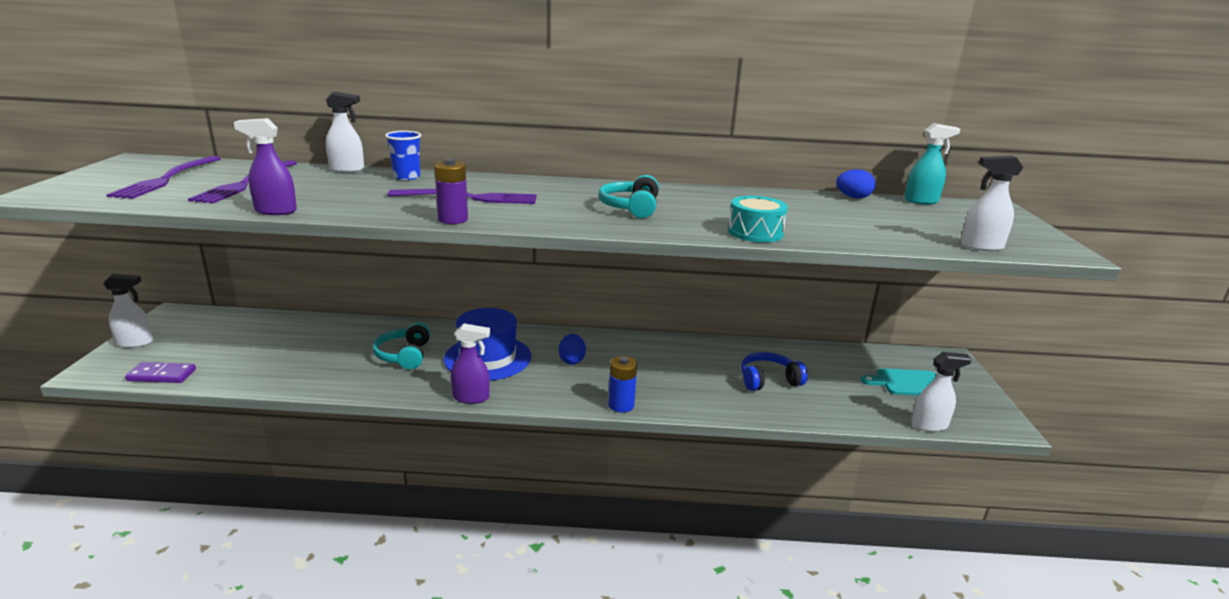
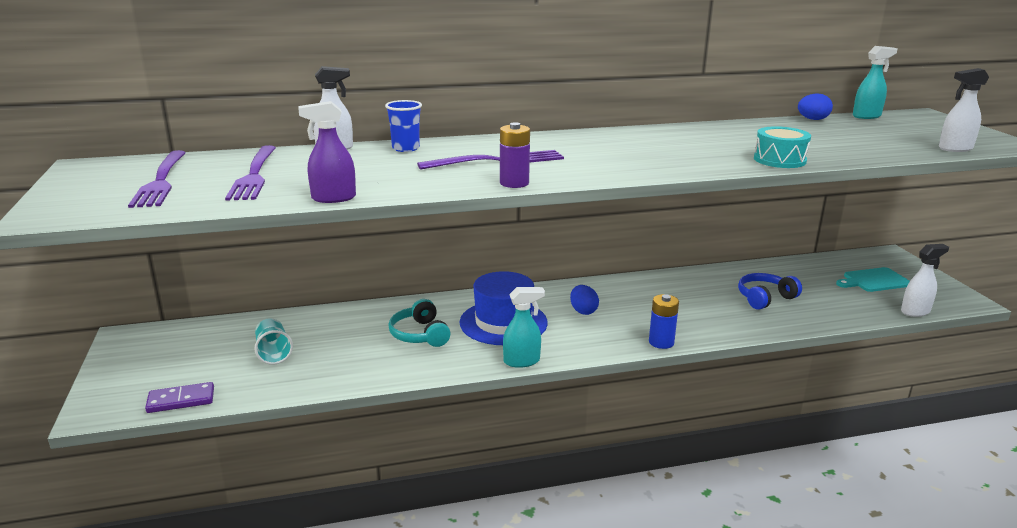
camera: 15 degrees left, 0 degrees up
(135, 343) = (114, 374): white spray bottle -> none
(270, 348) = (273, 353): none -> turquoise cup
(471, 398) = (522, 361): purple spray bottle -> turquoise spray bottle
(631, 208) = (651, 152): turquoise headphones -> none

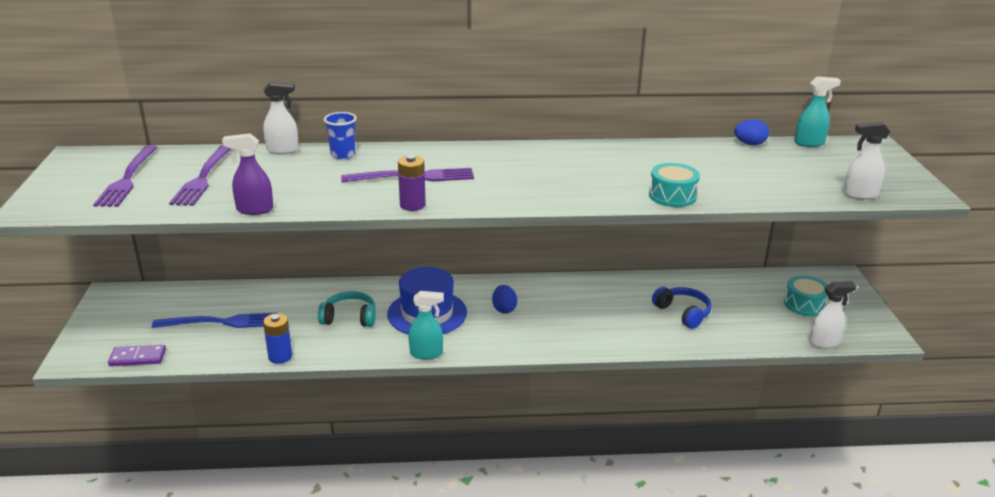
camera: 10 degrees right, 5 degrees up
(273, 353) = (222, 322): turquoise cup -> blue fork
(420, 334) = (349, 318): turquoise headphones -> turquoise headphones turned 105 degrees clockwise
(661, 342) = (559, 348): blue battery -> blue battery (280, 357)
(765, 298) = (683, 313): blue headphones -> blue headphones turned 75 degrees clockwise
(874, 280) = (804, 304): turquoise cutting board -> turquoise drum

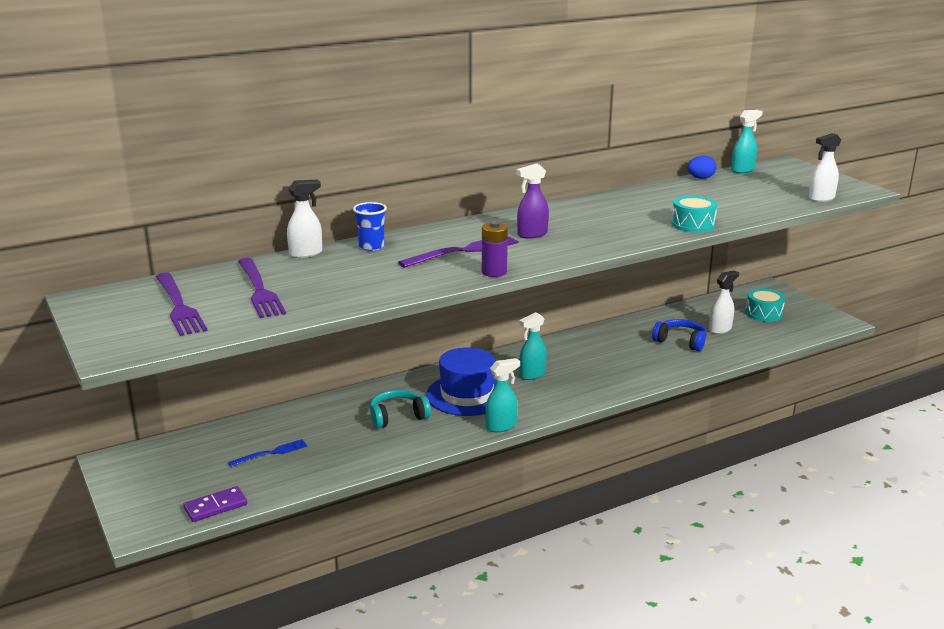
camera: 25 degrees left, 5 degrees down
(222, 322) = (272, 453): blue fork -> blue fork, size x0.59
(254, 210) = (353, 305): purple spray bottle -> purple spray bottle (532, 234)
(280, 357) = (365, 465): blue battery -> none
(504, 309) = (532, 374): blue egg -> turquoise spray bottle
(824, 343) = (803, 337): white spray bottle -> white spray bottle (720, 329)

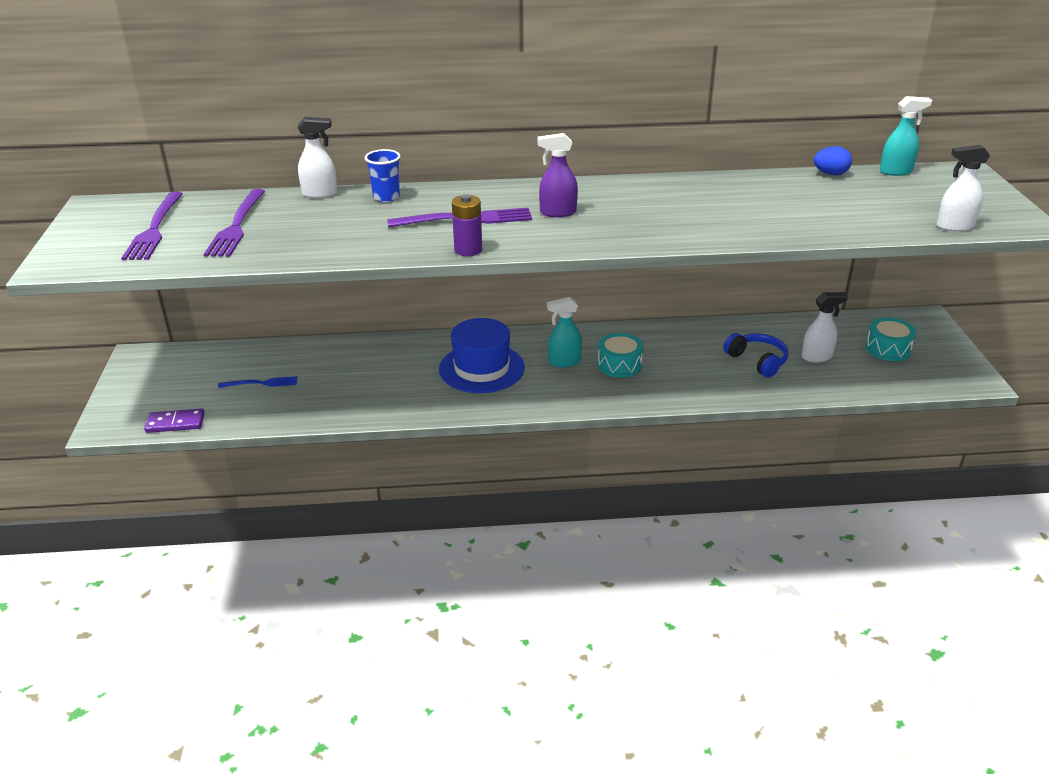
camera: 25 degrees right, 10 degrees up
(397, 416) = (398, 375): turquoise headphones -> none
(501, 426) = (484, 411): turquoise spray bottle -> none
(693, 224) = (750, 233): turquoise drum -> turquoise drum (619, 365)

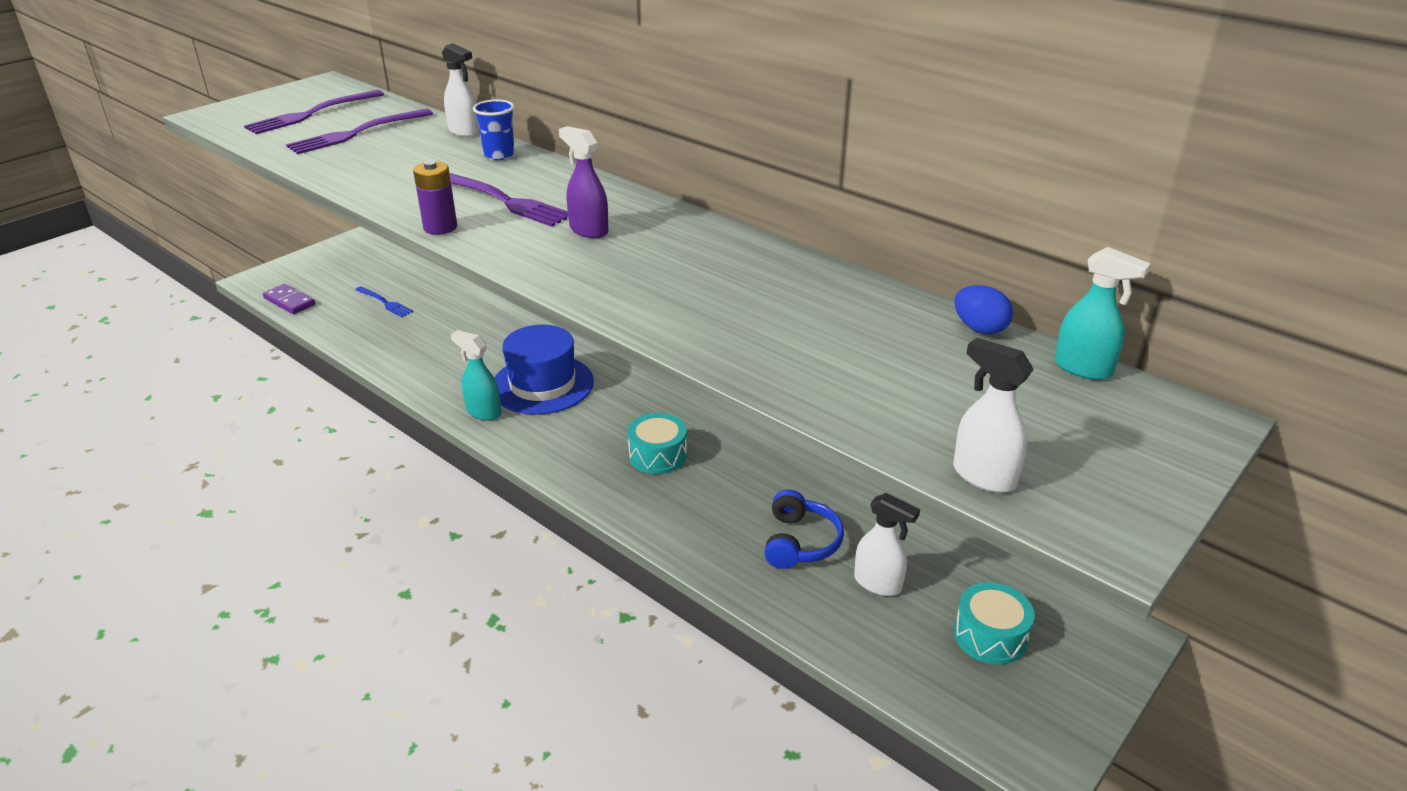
camera: 45 degrees right, 0 degrees up
(564, 362) = (616, 421): turquoise spray bottle -> turquoise spray bottle (483, 412)

